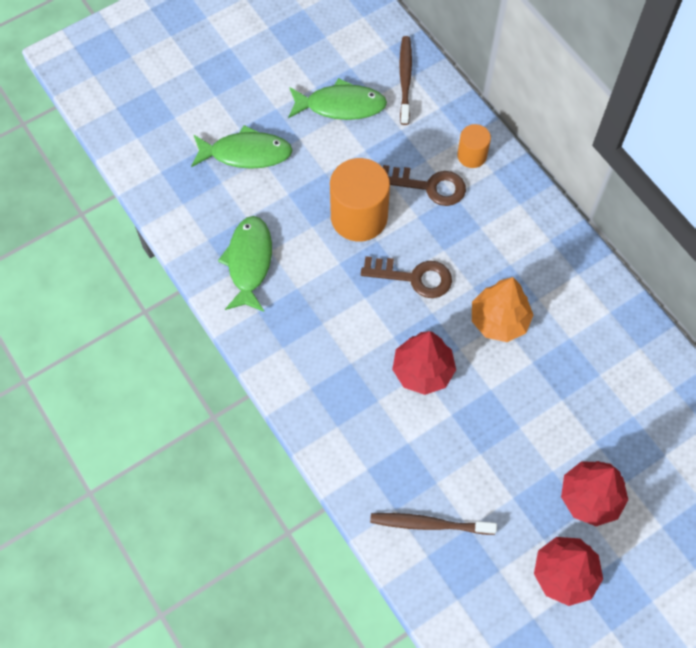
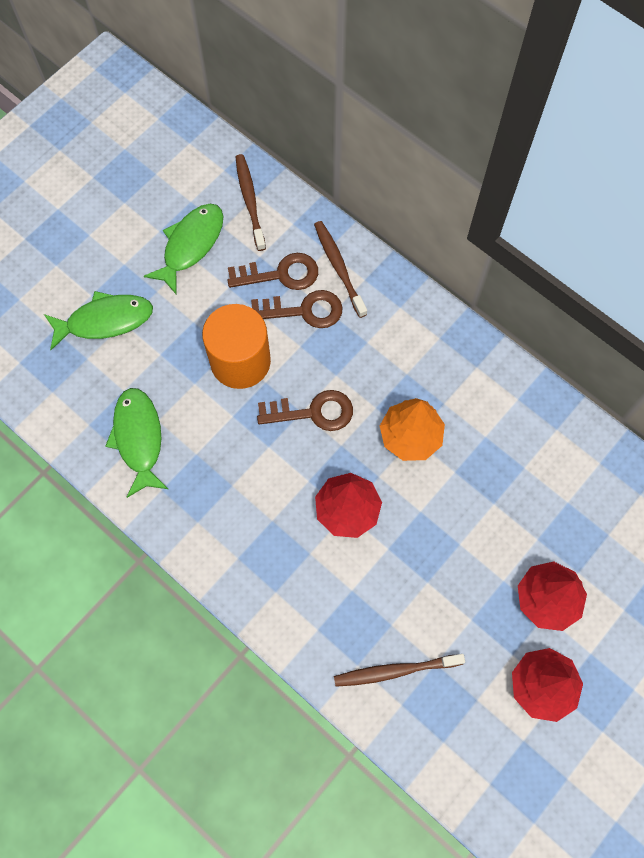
camera: 15 degrees left, 5 degrees up
(341, 105) = (191, 245): green fish -> green fish turned 45 degrees counterclockwise
(416, 149) = (280, 274): none -> brown key
(472, 155) = (338, 267): orange cylinder -> brown toothbrush

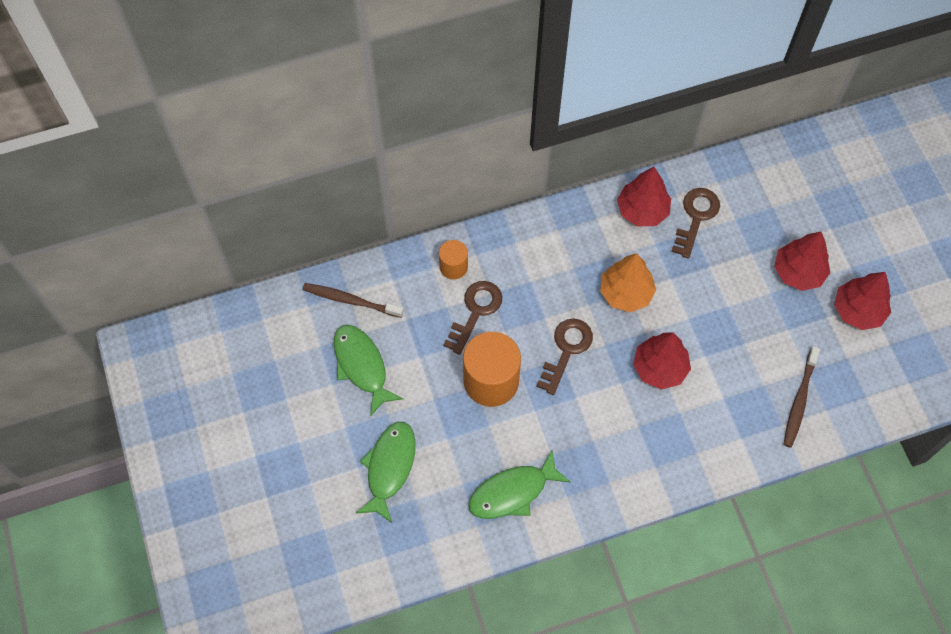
camera: 60 degrees left, 5 degrees down
(139, 438) = (513, 492): green fish -> green fish turned 45 degrees counterclockwise
(280, 274) = (432, 312): brown key -> brown key (696, 217)
(338, 267) = (453, 267): brown toothbrush -> orange cylinder
(514, 405) = (642, 210): none -> red tree

